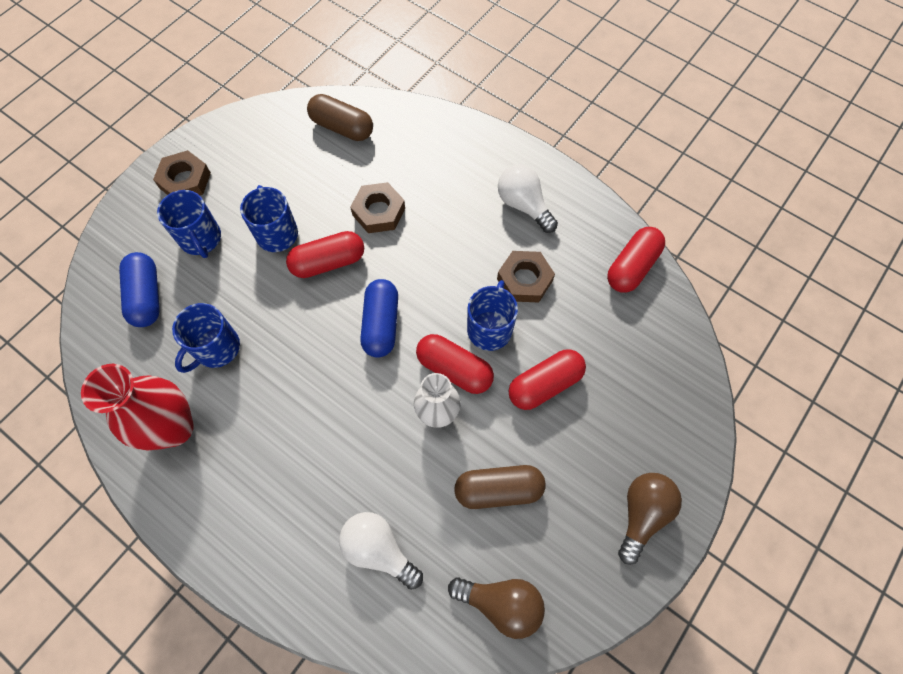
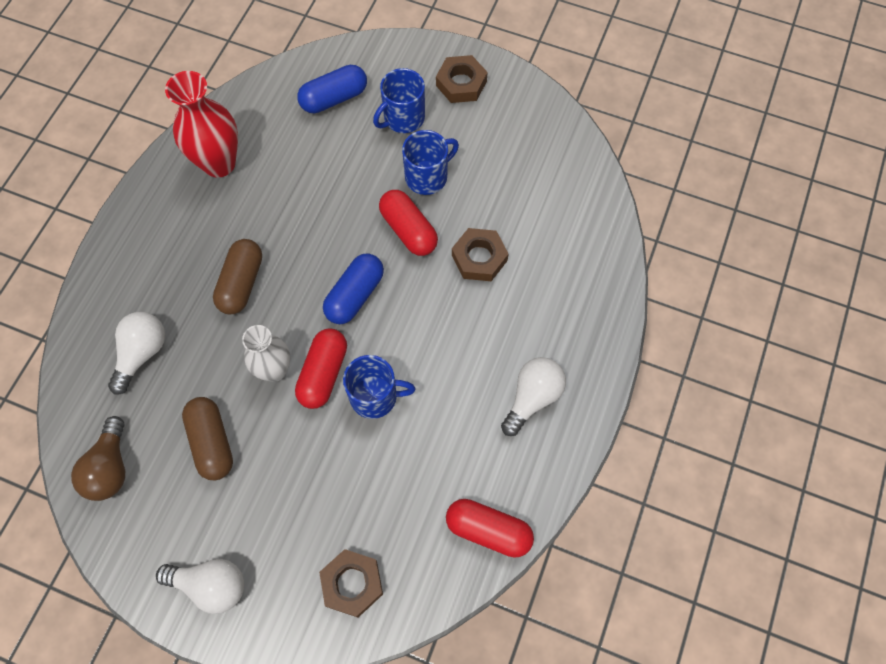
camera: 75 degrees right, 0 degrees up
(216, 348) = (298, 168): blue mug -> none
(342, 127) = (570, 195): brown capsule -> brown capsule (241, 283)
(381, 324) = (355, 295): blue capsule -> blue capsule turned 45 degrees counterclockwise
(524, 280) = (440, 418): brown nut -> brown nut (352, 584)
(544, 385) = (326, 463): red capsule -> none
(642, 514) = (211, 585): brown light bulb -> white light bulb

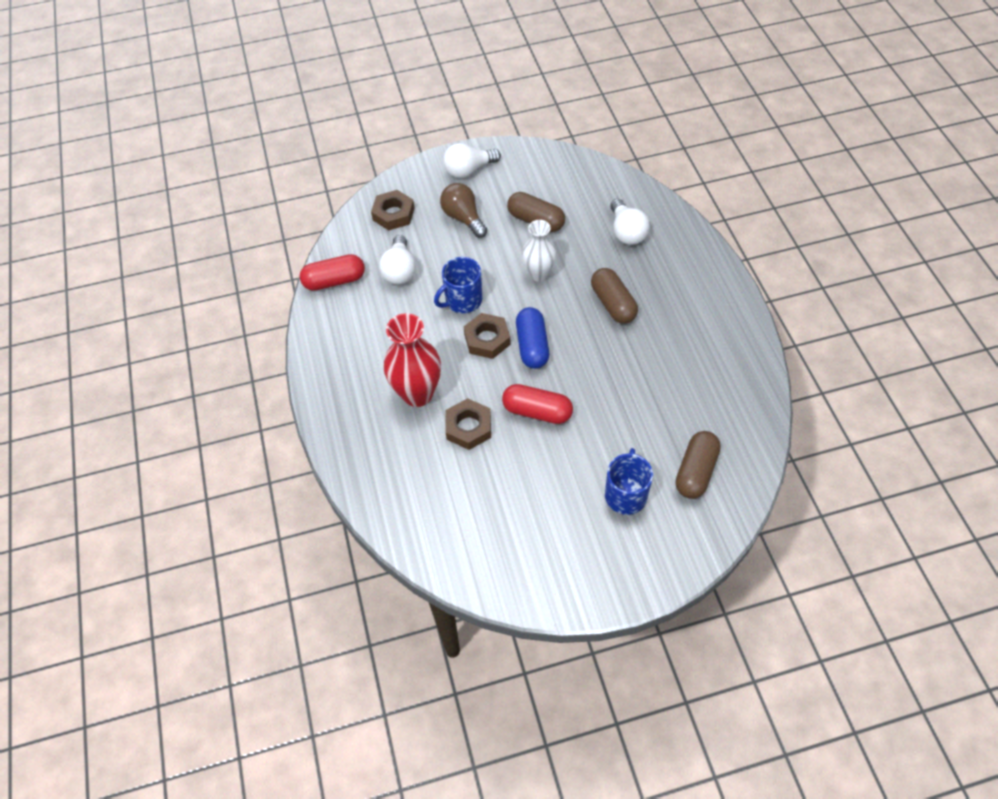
camera: 145 degrees right, 10 degrees down
(110, 468) = (578, 177): brown light bulb -> brown light bulb (463, 218)
(219, 163) = (718, 363): red vase -> red vase (417, 394)
(323, 373) = (507, 291): red capsule -> none
(334, 98) = (695, 471): blue capsule -> brown capsule
(427, 177) = (561, 460): blue mug -> none
(461, 83) = (609, 562): brown nut -> brown nut (487, 339)
(532, 398) = (359, 364): white light bulb -> white light bulb (400, 270)

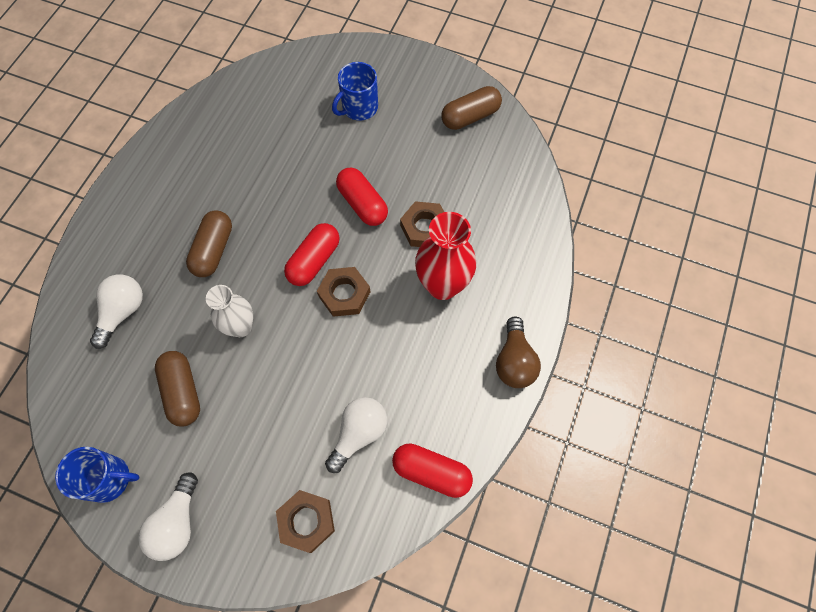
camera: 145 degrees left, 10 degrees up
(462, 300) = (330, 350): blue mug -> blue mug (109, 479)
(463, 218) = (244, 454): brown light bulb -> brown light bulb (514, 361)
(468, 170) = (177, 523): white light bulb -> white light bulb turned 90 degrees clockwise
(532, 346) = (314, 261): blue capsule -> red capsule
(695, 471) = (299, 91): brown capsule -> brown capsule (470, 117)

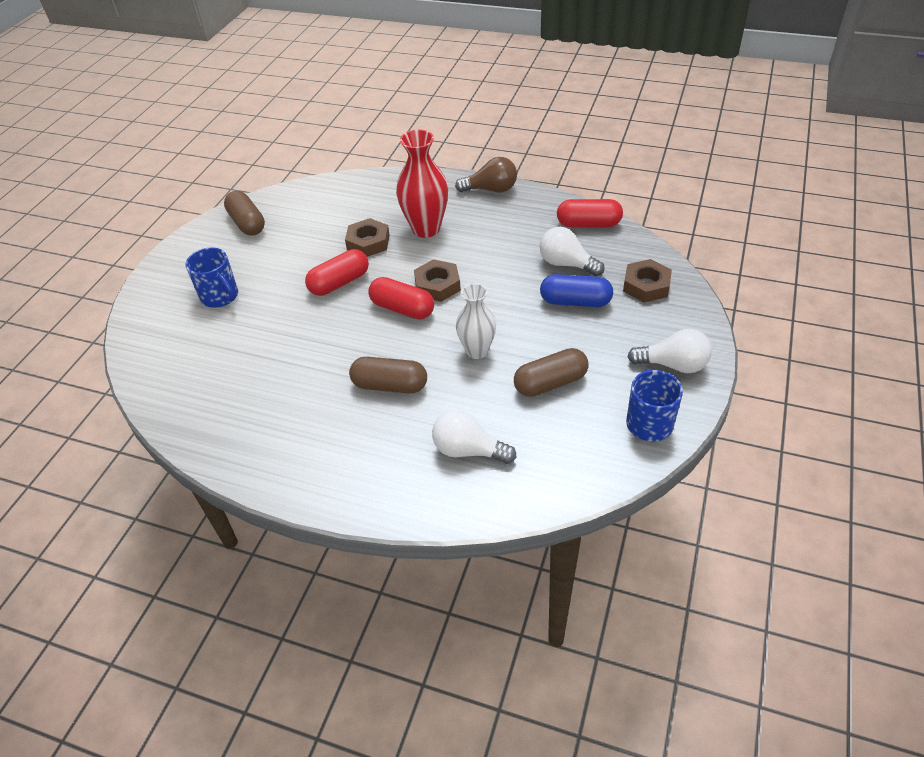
camera: 90 degrees left, 20 degrees down
(294, 434) = (575, 301): none -> blue capsule
(431, 472) = (588, 224): red capsule -> red capsule turned 75 degrees clockwise

